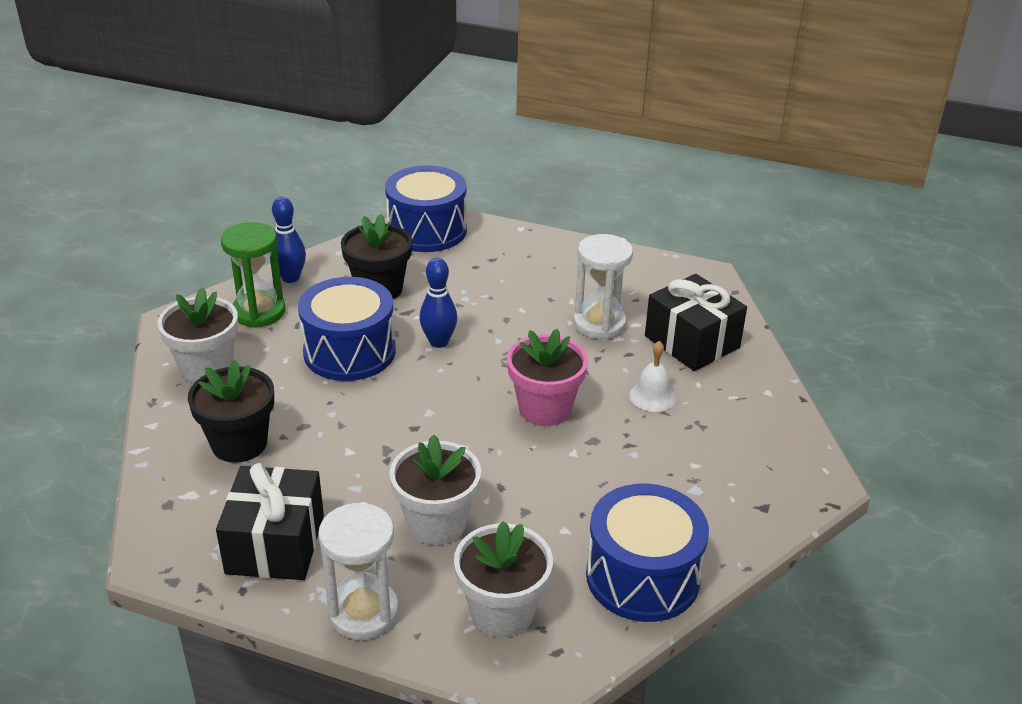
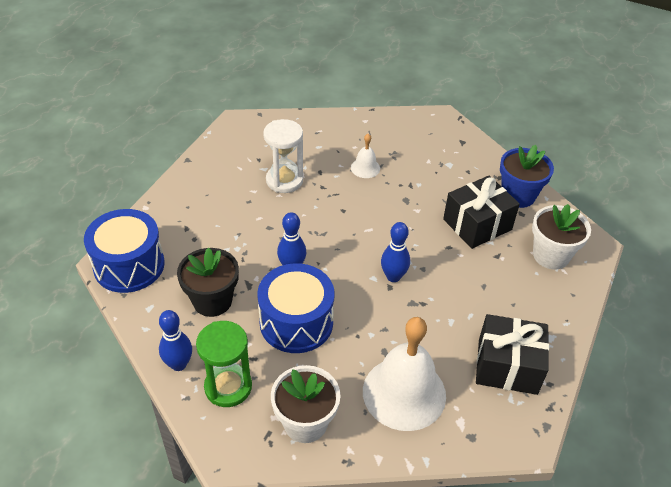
camera: 85 degrees left, 10 degrees up
(239, 444) = (404, 393): black flower pot -> white bell
(363, 612) = (560, 319): white hourglass -> none
(433, 430) = (393, 276): none -> blue bowling pin
(436, 523) = (482, 280): white flower pot -> none
(545, 409) = (374, 218): pink flower pot -> none
(642, 576) = (518, 195): blue drum -> blue flower pot
(692, 342) = (311, 142): black gift -> black gift (477, 224)

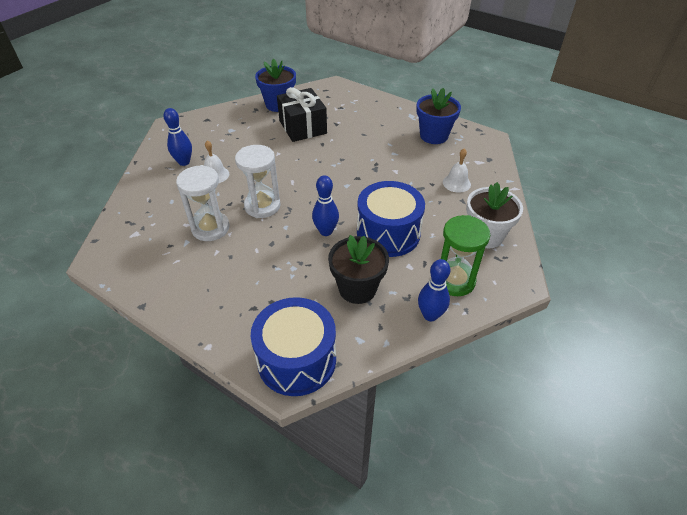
camera: 80 degrees left, 0 degrees up
(323, 212) = (262, 206): none -> white hourglass
(393, 276) = (347, 174): blue bowling pin -> blue bowling pin (184, 162)
(404, 393) = (456, 183): white bell -> white bell, size x0.46
(507, 366) = (434, 136): black gift -> blue flower pot
(551, 255) = (341, 102): white flower pot -> none

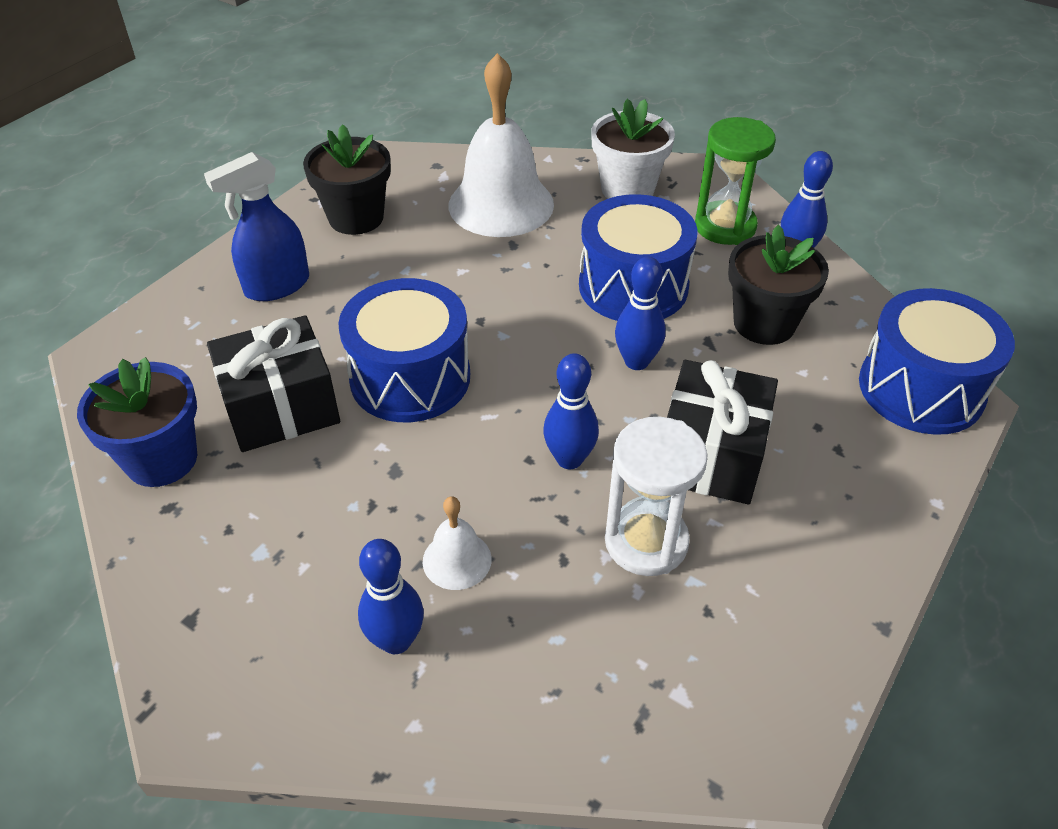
camera: 90 degrees left, 0 degrees up
(257, 254) = (710, 455): none -> black gift
(262, 206) = (569, 459): white hourglass -> blue bowling pin
(318, 158) = (410, 377): none -> blue drum
(378, 118) = (276, 286): none -> blue spray bottle
(434, 136) = (356, 218): blue flower pot -> black flower pot
(456, 183) = (501, 204): white bell -> white bell, size x2.18

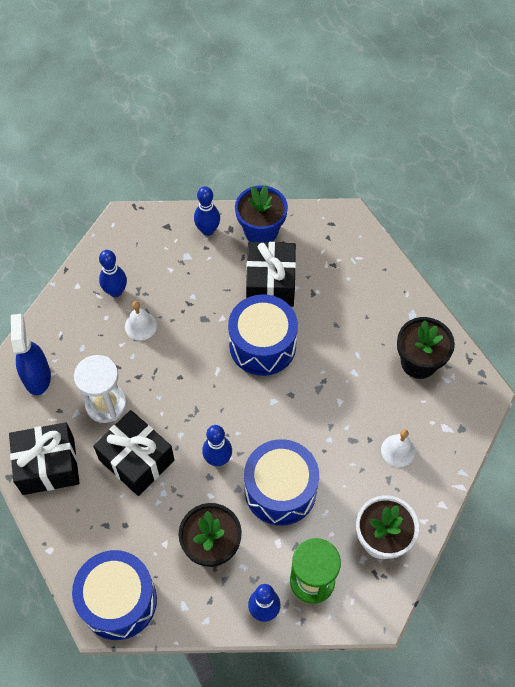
camera: 115 degrees right, 15 degrees up
(276, 286) = (368, 304): blue spray bottle -> blue spray bottle (37, 376)
(501, 204) = (398, 450): white bell -> white bell, size x0.46
(569, 459) = (170, 394): blue bowling pin -> blue bowling pin (208, 230)
(816, 574) = (48, 465): none -> black gift

